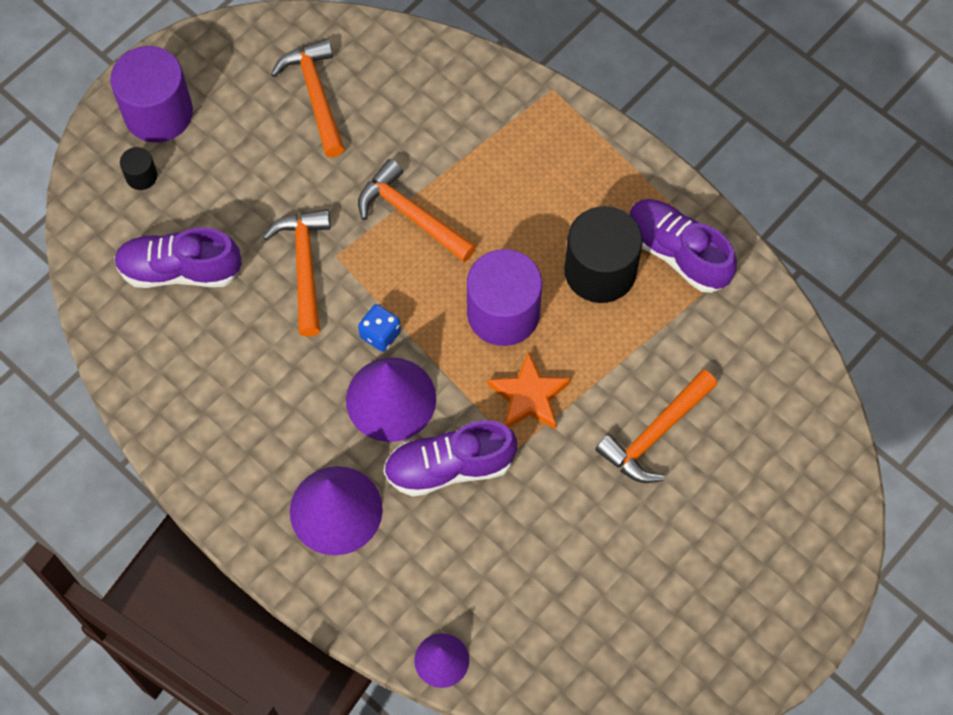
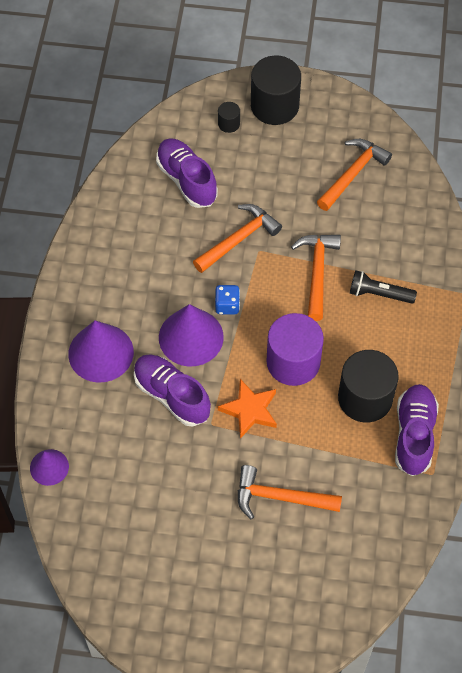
camera: 55 degrees right, 5 degrees down
(158, 113) = (274, 106): purple cylinder -> black cylinder
(486, 172) = (379, 294): none -> black flashlight

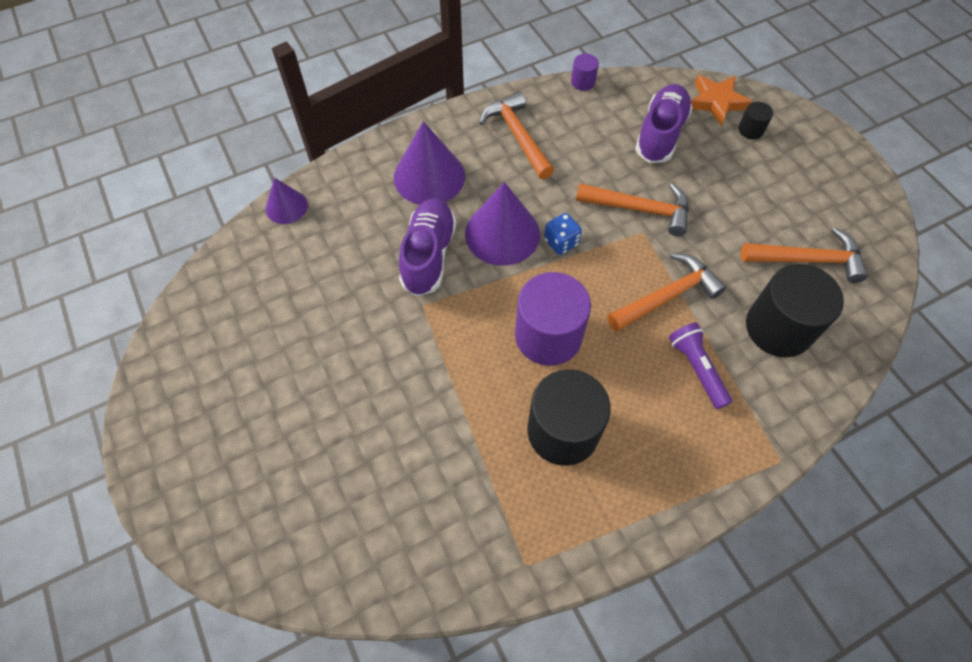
camera: 55 degrees right, 0 degrees up
(96, 193) = (583, 82): none -> purple cylinder
(250, 410) = (463, 330): orange star -> orange star (716, 102)
(274, 106) = (808, 152): black cylinder -> black cylinder (778, 328)
(280, 497) = (385, 418): orange hammer -> orange hammer (517, 136)
(379, 294) = (697, 369): black flashlight -> purple flashlight
(414, 435) = (559, 512): purple shoe -> none

